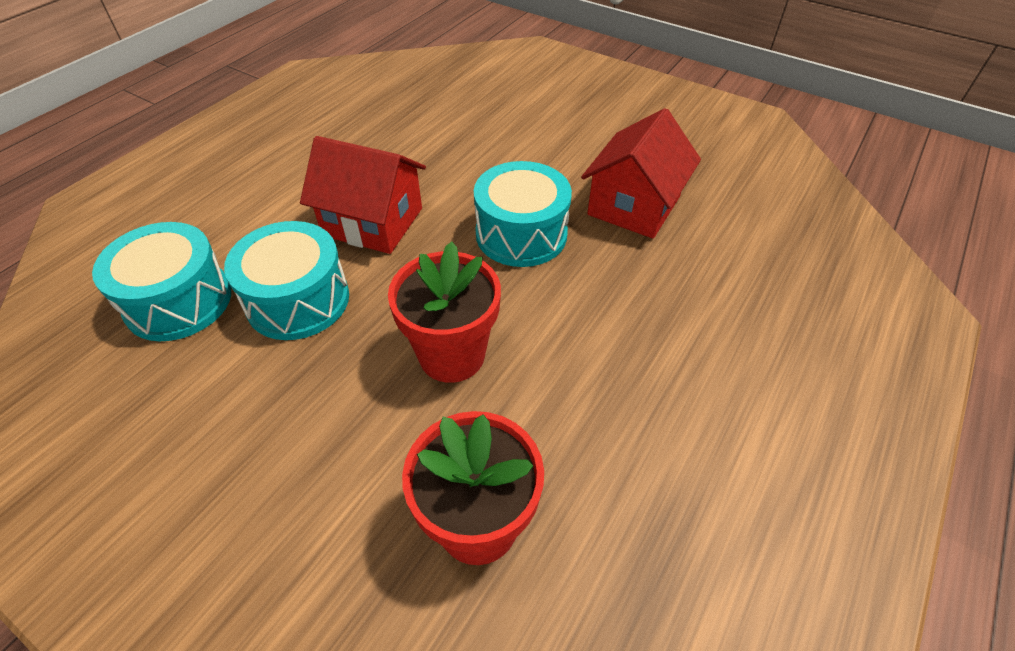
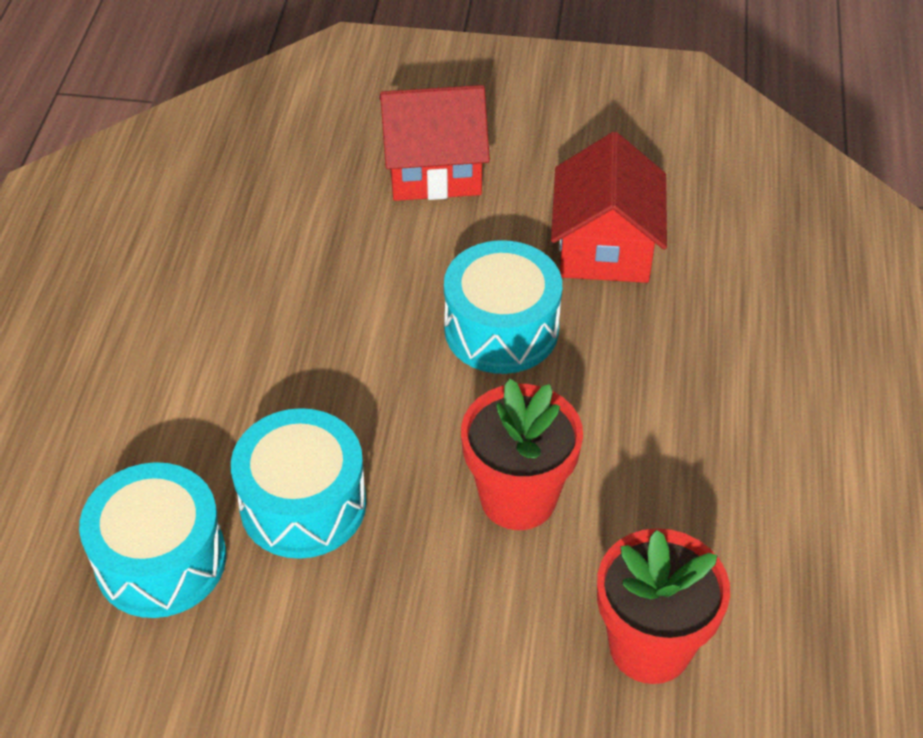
camera: 25 degrees left, 0 degrees up
(373, 222) = (317, 376): red house -> red house (434, 169)

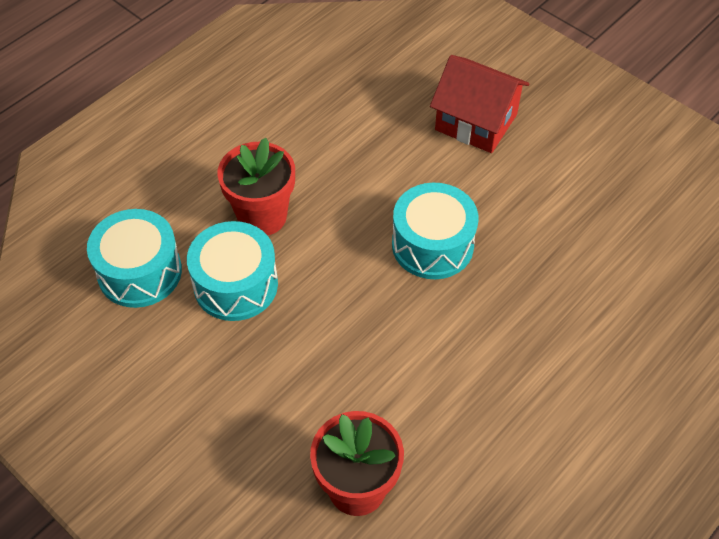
camera: 35 degrees right, 5 degrees up
(518, 498) = (356, 353): red flower pot -> red flower pot (262, 216)
(605, 247) = (542, 228): red house -> none

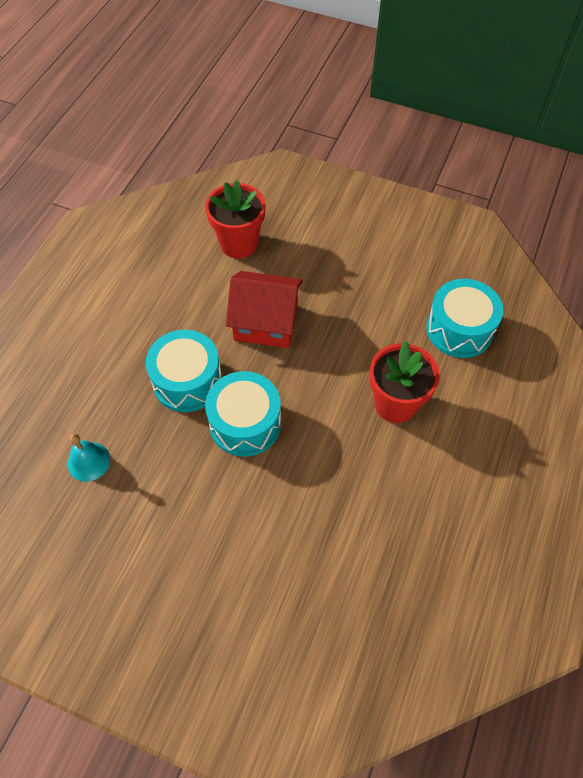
camera: 160 degrees right, 5 degrees up
(235, 285) = (383, 342): turquoise drum -> turquoise drum (187, 381)
(476, 122) = (245, 575): red house -> red house (266, 322)
(613, 257) = (89, 461): none -> turquoise bell

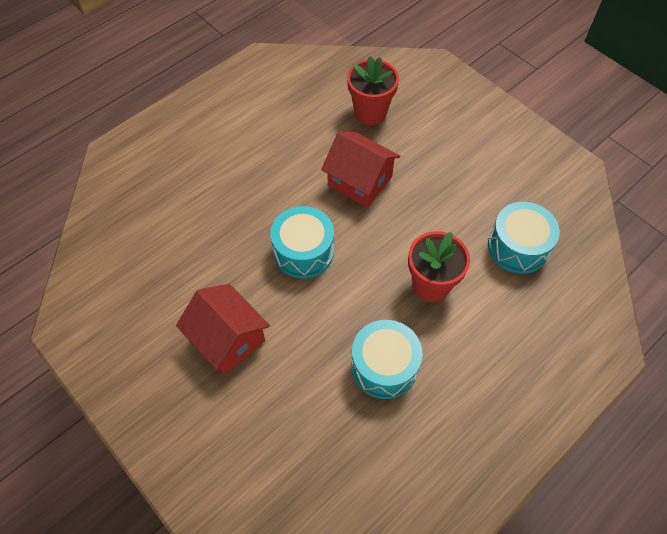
camera: 25 degrees right, 0 degrees up
(89, 461) = (175, 232): turquoise bell -> none
(187, 381) = (276, 202): turquoise drum -> turquoise drum (384, 366)
(212, 556) = (228, 339): none -> red house

